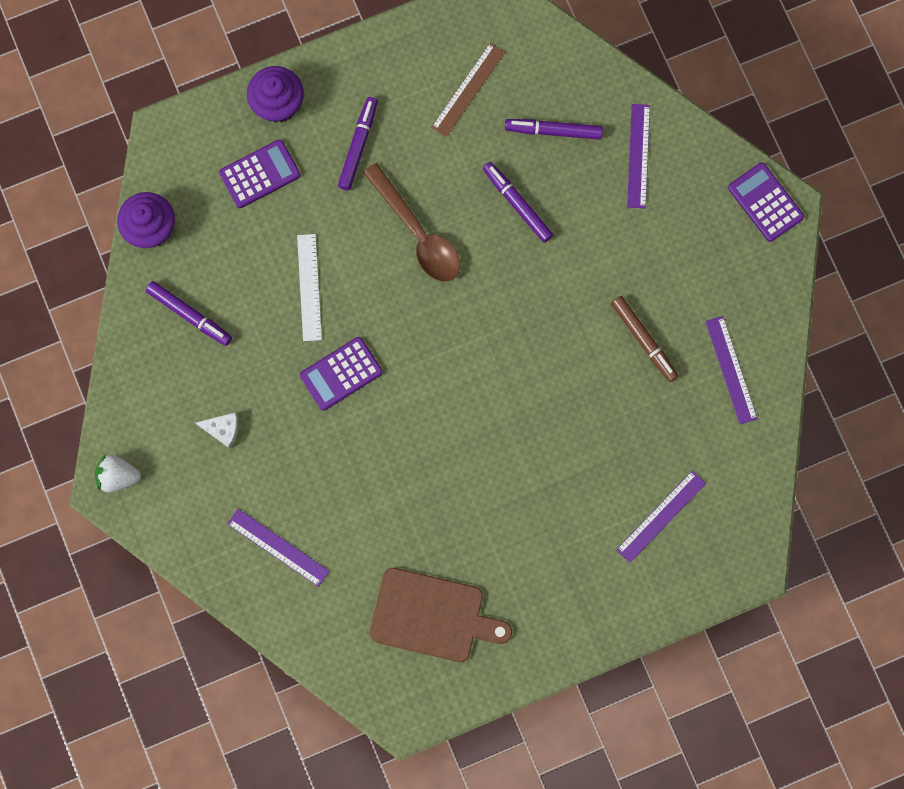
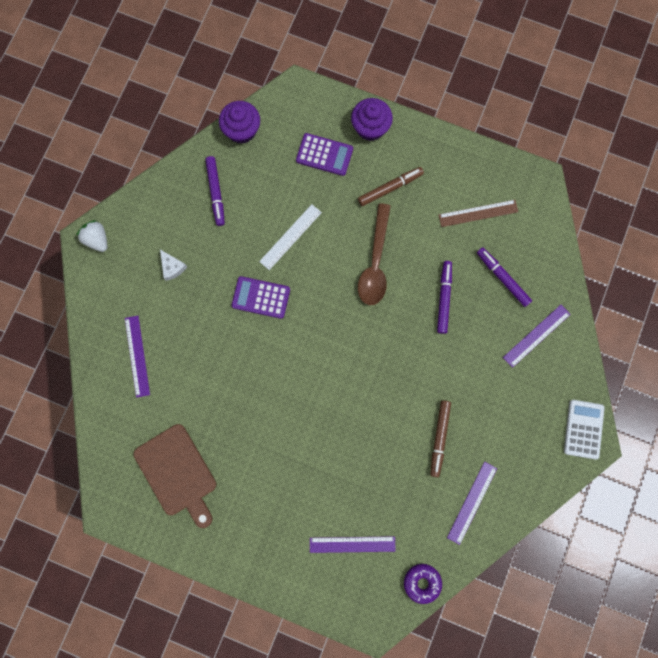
camera: 45 degrees right, 0 degrees up
(358, 146) = (390, 188): purple marker -> brown marker
(757, 487) = (422, 582): none -> purple donut
(765, 202) = (583, 429): purple calculator -> white calculator

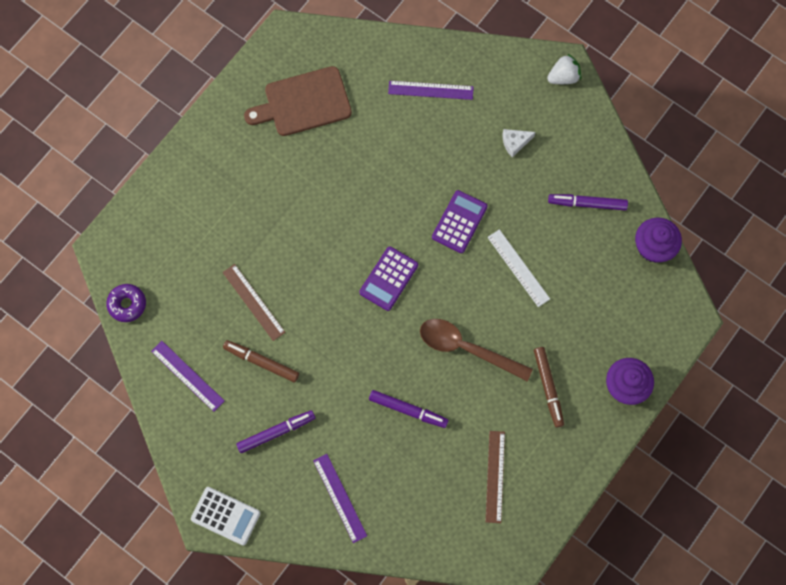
camera: 105 degrees right, 5 degrees down
(324, 155) = (604, 327): purple calculator -> purple calculator (388, 279)
(352, 544) = (184, 248): purple ruler -> none
(386, 462) = (253, 302): none -> brown ruler
(502, 278) = (413, 481): purple marker -> purple marker (276, 432)

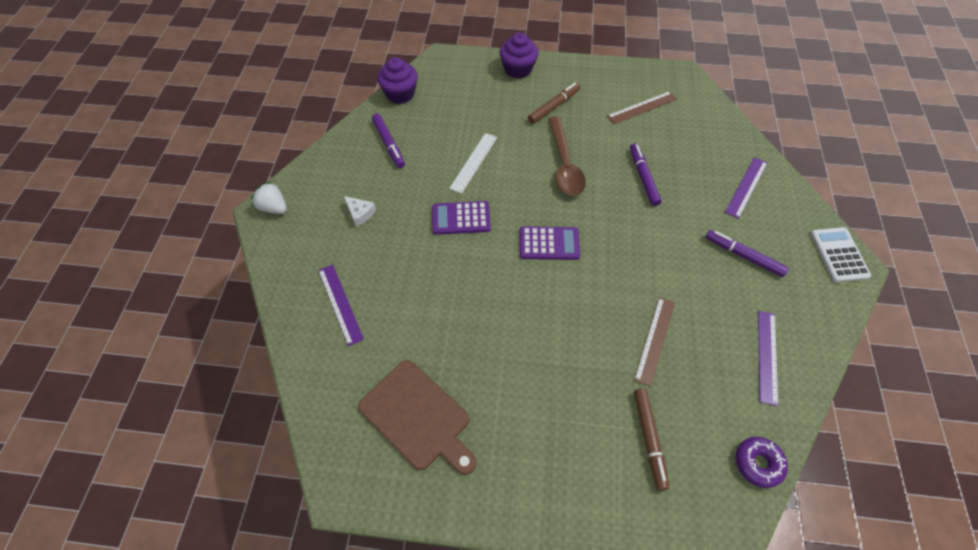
camera: 120 degrees left, 15 degrees down
(261, 362) = (700, 301): brown marker -> brown marker (649, 439)

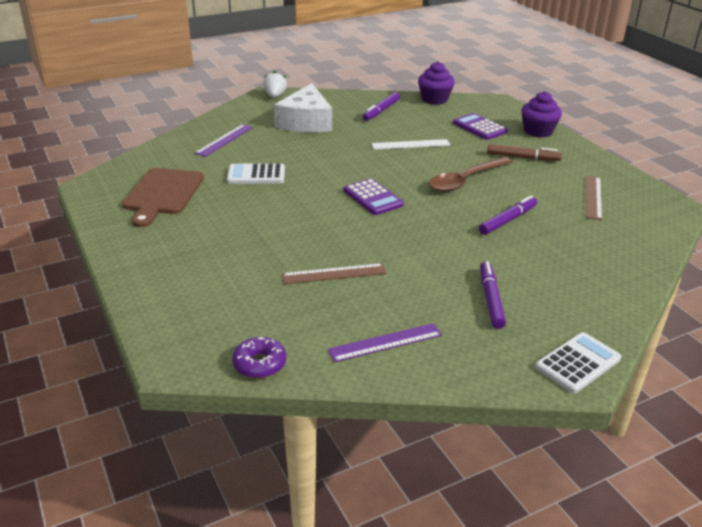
camera: 55 degrees right, 25 degrees down
(360, 213) = (306, 122): white cheese -> white cheese, size x2.40
(440, 312) = (256, 175): none -> white calculator
(461, 218) = (350, 156): purple calculator -> purple calculator (479, 127)
(642, 107) = (593, 197): brown ruler -> brown ruler turned 75 degrees clockwise
(649, 439) = (231, 297): brown marker -> none
(746, 187) = (584, 279): purple ruler -> none

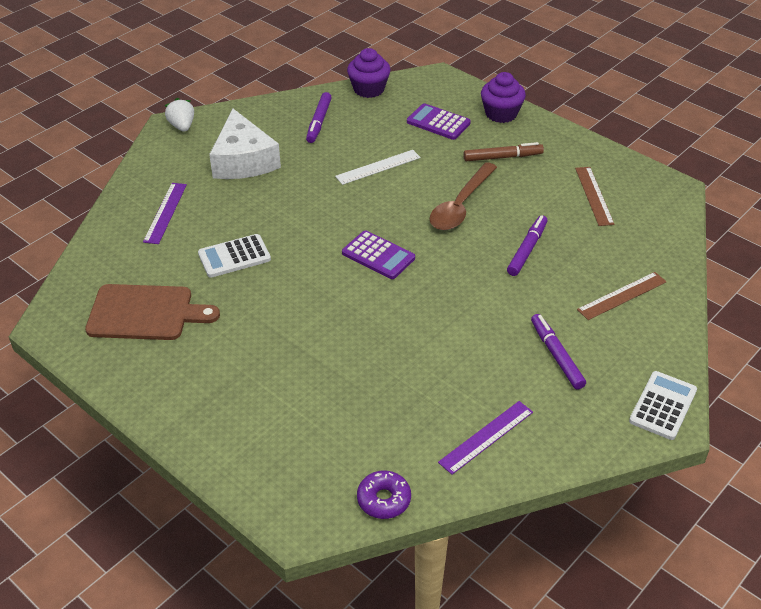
camera: 20 degrees left, 10 degrees up
(162, 194) = (145, 313): brown cutting board -> brown cutting board turned 75 degrees counterclockwise
(334, 274) = (394, 369): brown ruler -> brown ruler (622, 296)

